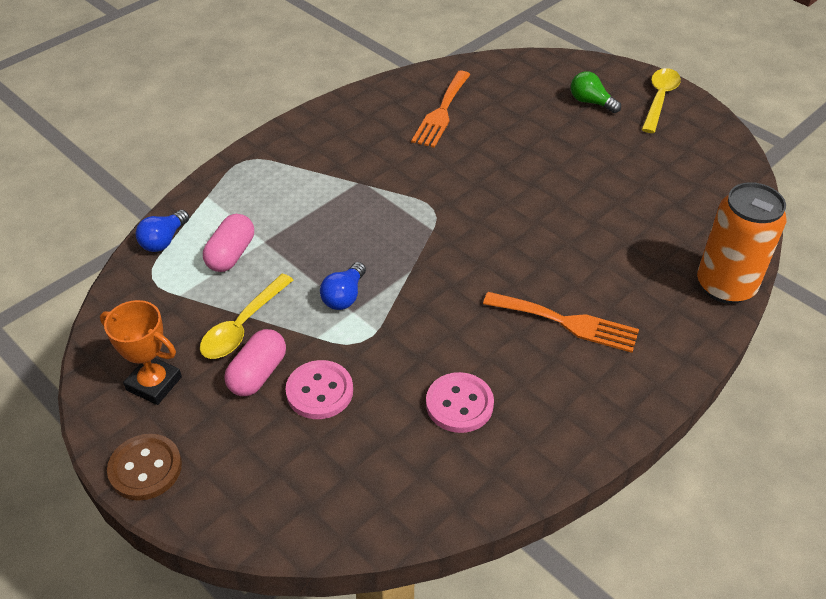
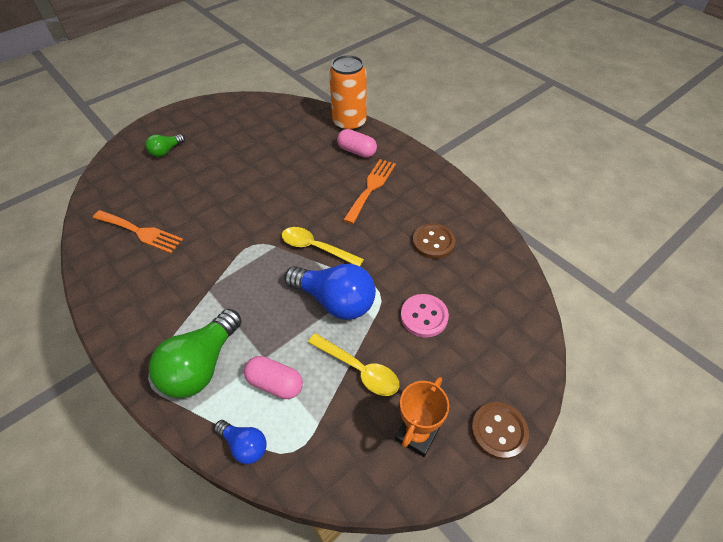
camera: 85 degrees left, 5 degrees up
(257, 194) = (201, 365): none -> green light bulb
(258, 374) = (408, 356): pink capsule -> pink capsule (357, 151)
(344, 296) = (335, 301): blue light bulb -> blue light bulb, size x1.91
(459, 404) = (433, 242): pink button -> brown button
(659, 99) = (177, 121): yellow spoon -> yellow spoon (316, 248)

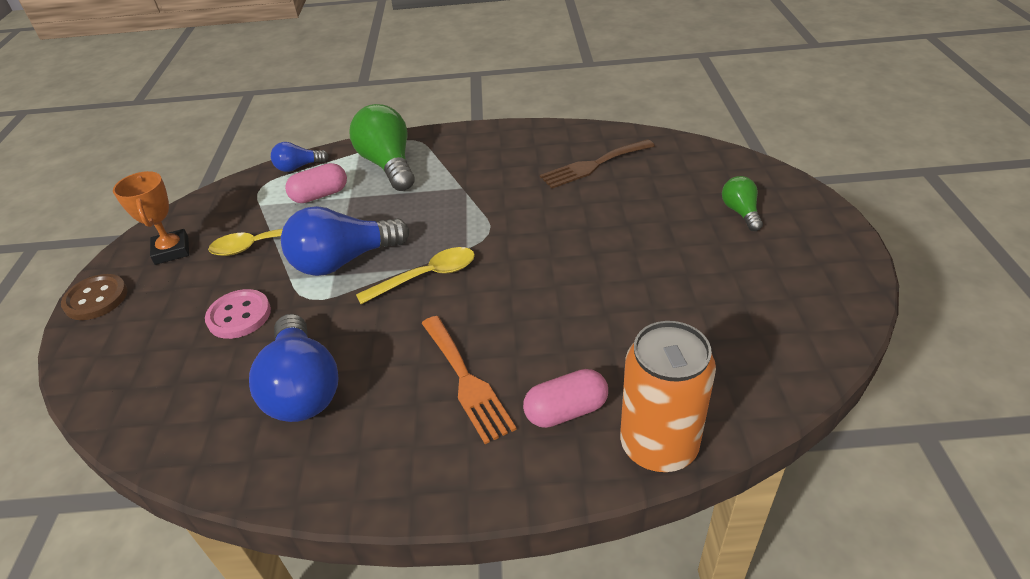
camera: 130 degrees right, 10 degrees down
(140, 232) = (593, 165): orange fork -> brown fork
(433, 242) = (303, 388): brown button -> blue light bulb

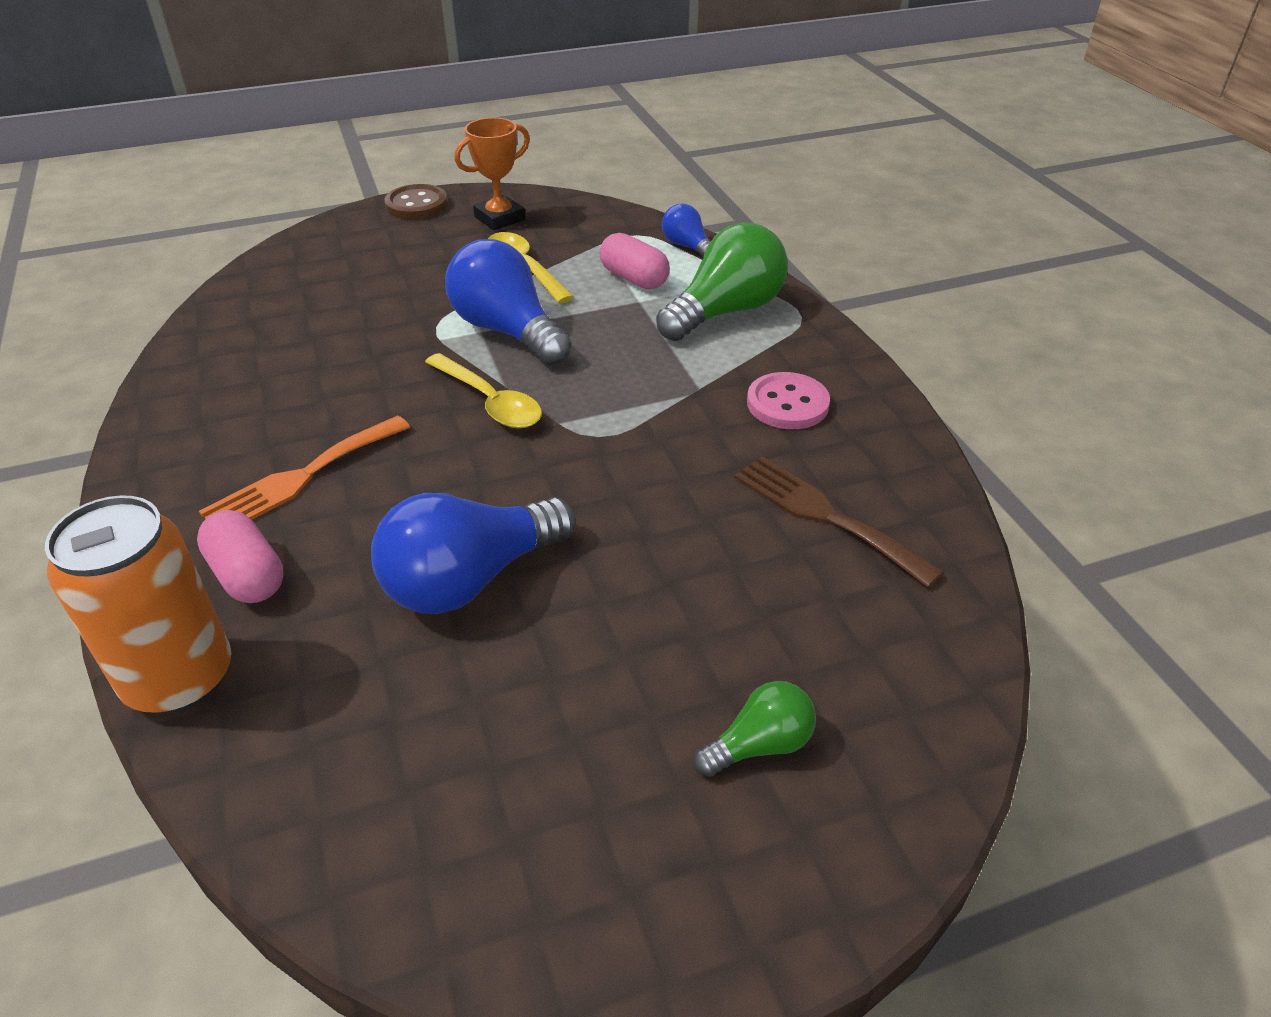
camera: 70 degrees right, 0 degrees up
(239, 316) = (401, 290): pink button -> pink button (787, 404)
(303, 388) = (292, 362): blue light bulb -> blue light bulb (470, 579)

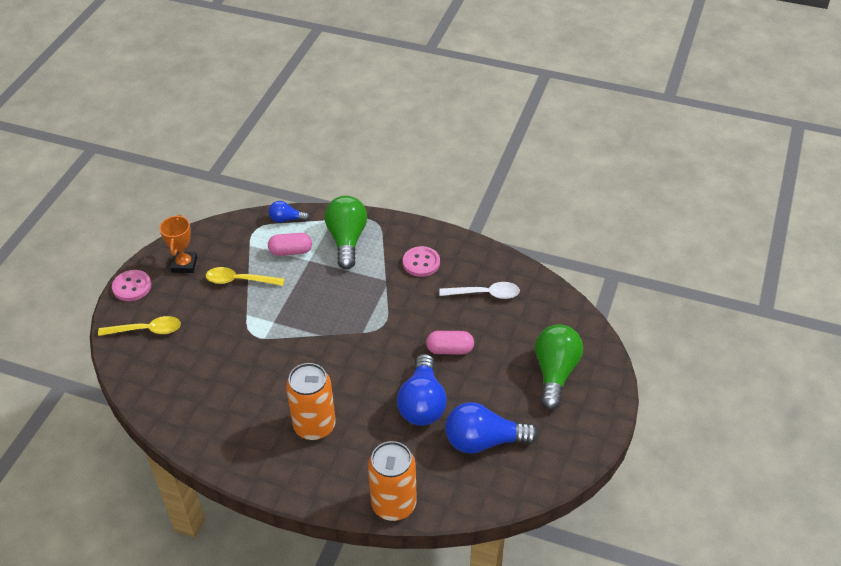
camera: 50 degrees left, 5 degrees up
(247, 575) = (358, 465): pink capsule -> pink capsule (450, 349)
(301, 477) = (314, 426): orange fork -> orange can
(416, 204) = (132, 287): brown button -> pink button
(489, 401) = (327, 345): yellow spoon -> yellow spoon (146, 330)
(507, 331) = (283, 313): blue light bulb -> blue light bulb (483, 441)
(759, 745) = (555, 373): green light bulb -> green light bulb, size x1.91
(825, 515) = (485, 294): brown fork -> white spoon

